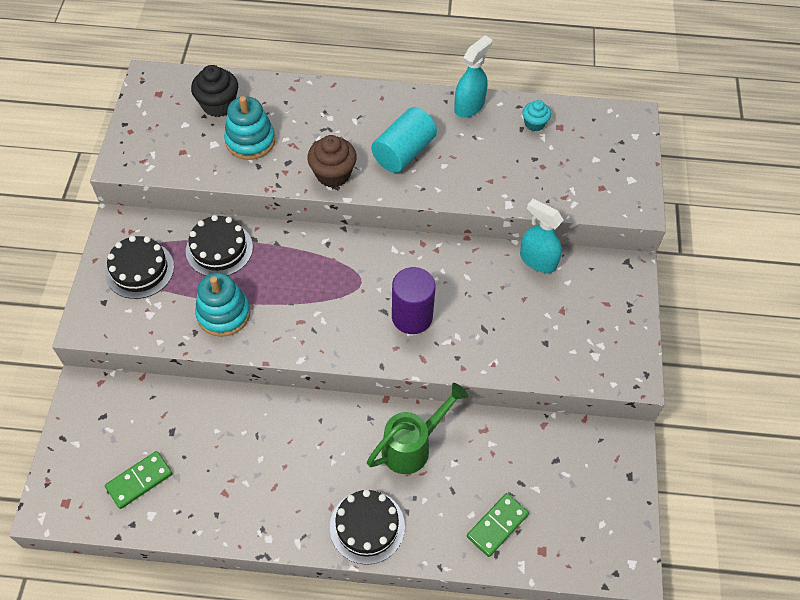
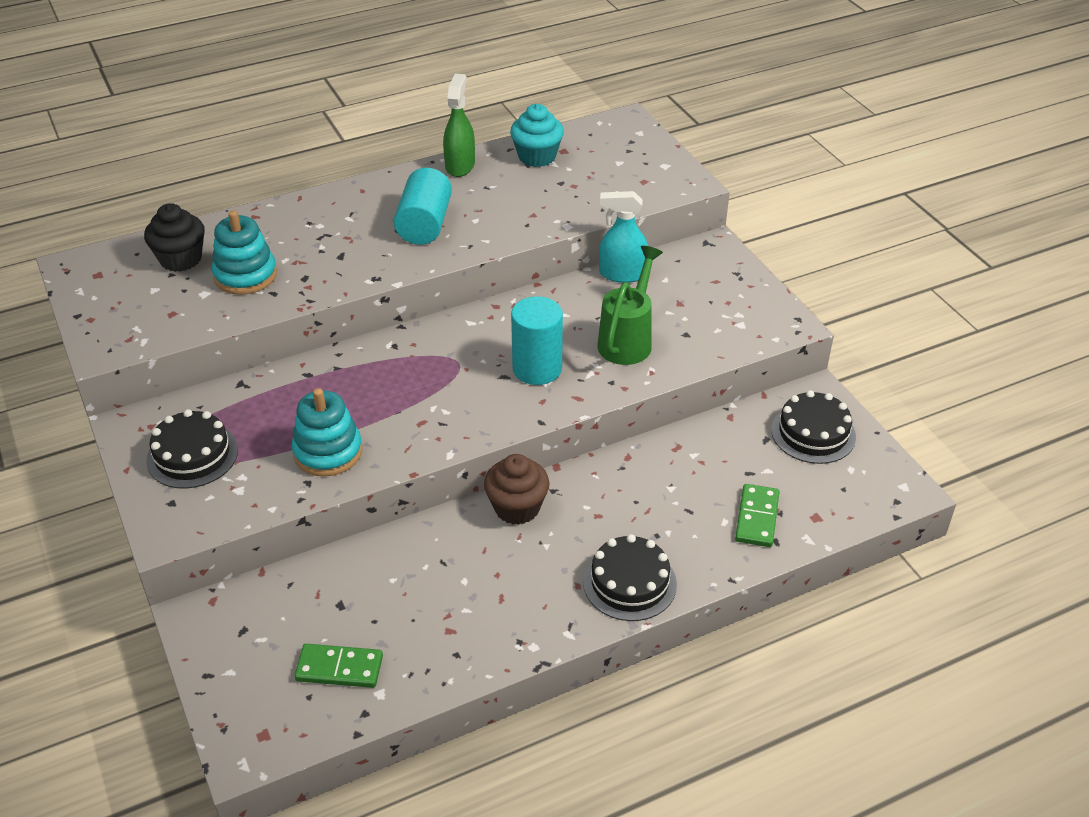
camera: 30 degrees left, 15 degrees down
(139, 481) = (339, 668): green domino -> green domino turned 75 degrees clockwise
(219, 249) = (274, 398): black cake -> black cake (813, 433)
(333, 174) = (364, 269): brown cupcake -> brown cupcake (517, 507)
(412, 317) = (537, 369): purple cylinder -> turquoise cylinder
(413, 446) = (618, 492): green watering can -> green watering can (628, 339)
(469, 106) = (460, 165): turquoise spray bottle -> green spray bottle
(534, 124) = (537, 157): turquoise cupcake -> turquoise cupcake, size x1.64

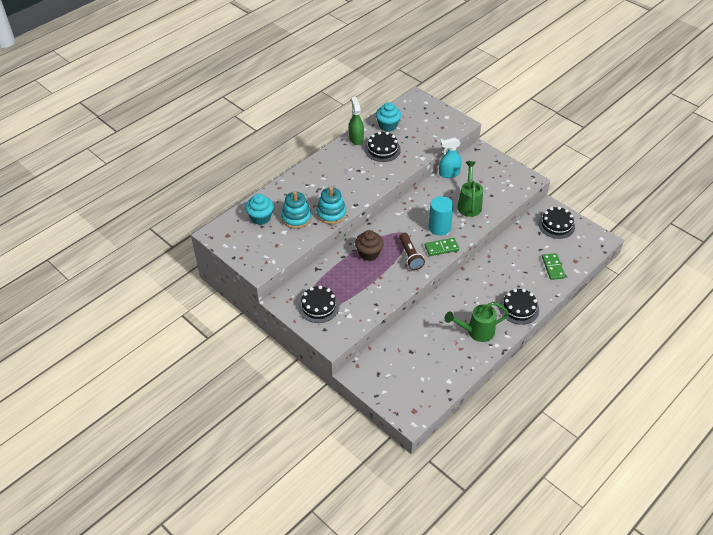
camera: 20 degrees left, 5 degrees up
(180, 259) = (260, 218): black cupcake -> turquoise cupcake
(328, 452) = (375, 289): turquoise stacking toy -> turquoise stacking toy (331, 214)
(339, 668) = (427, 376): green domino -> green domino (441, 248)
(424, 224) = (359, 173): turquoise cylinder -> none
(441, 407) = (410, 256): none -> brown flashlight
(497, 195) = (382, 149): none -> black cake
(504, 605) = (476, 332): none -> green watering can
(517, 507) = (457, 290): brown cupcake -> brown cupcake (369, 253)

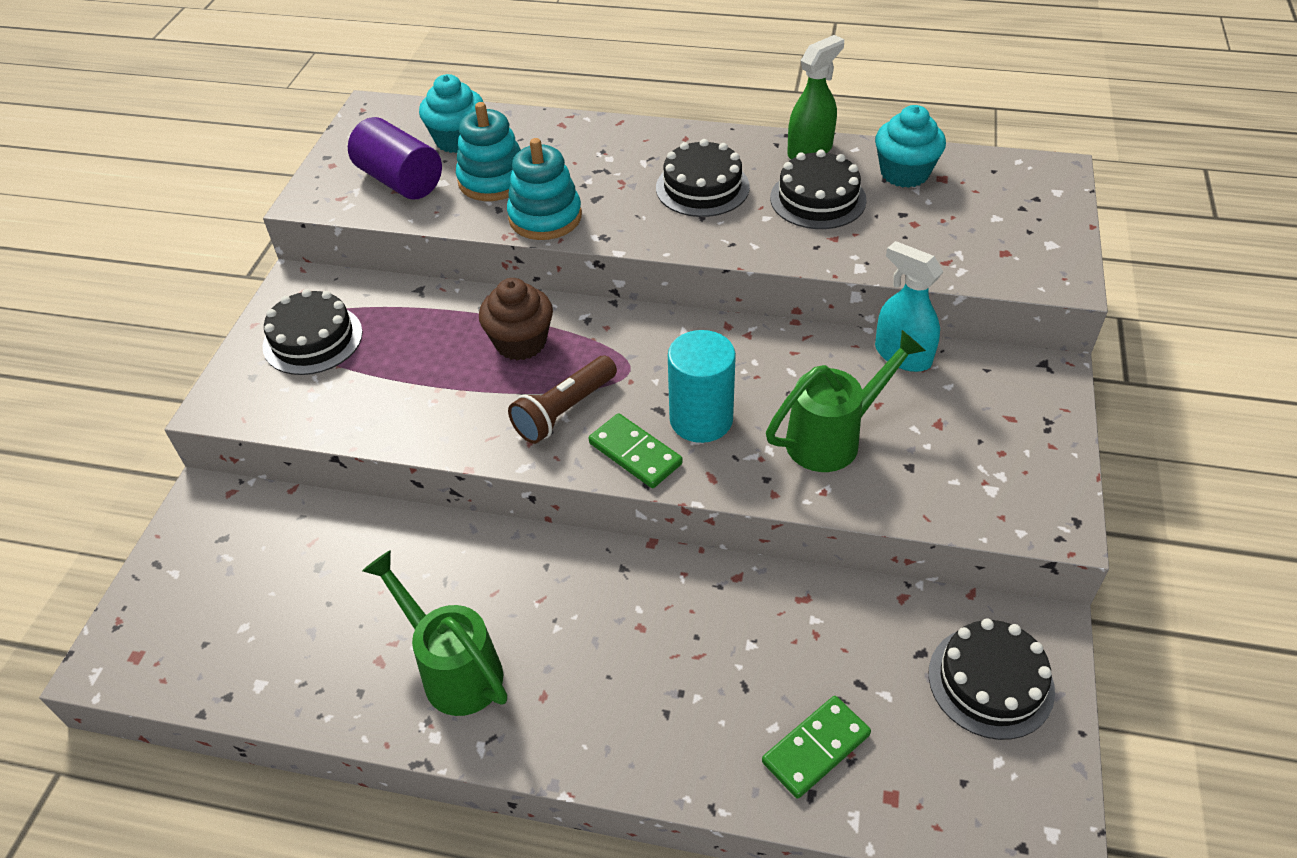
camera: 60 degrees right, 0 degrees up
(271, 242) = (400, 181): none -> purple cylinder
(519, 308) = (597, 731): black cake -> black cake (702, 187)

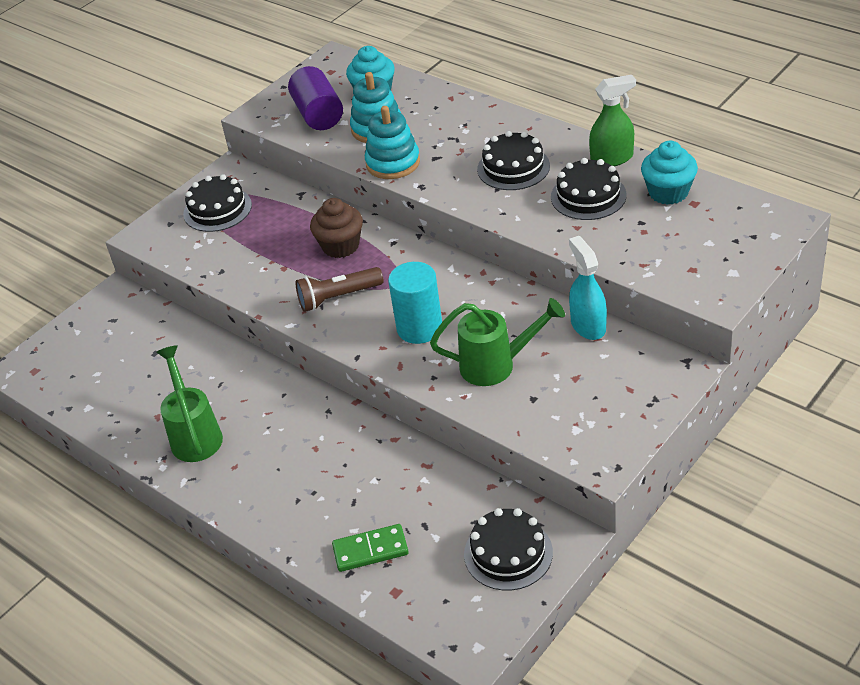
camera: 30 degrees right, 5 degrees down
(635, 453) = (363, 337): green domino -> none

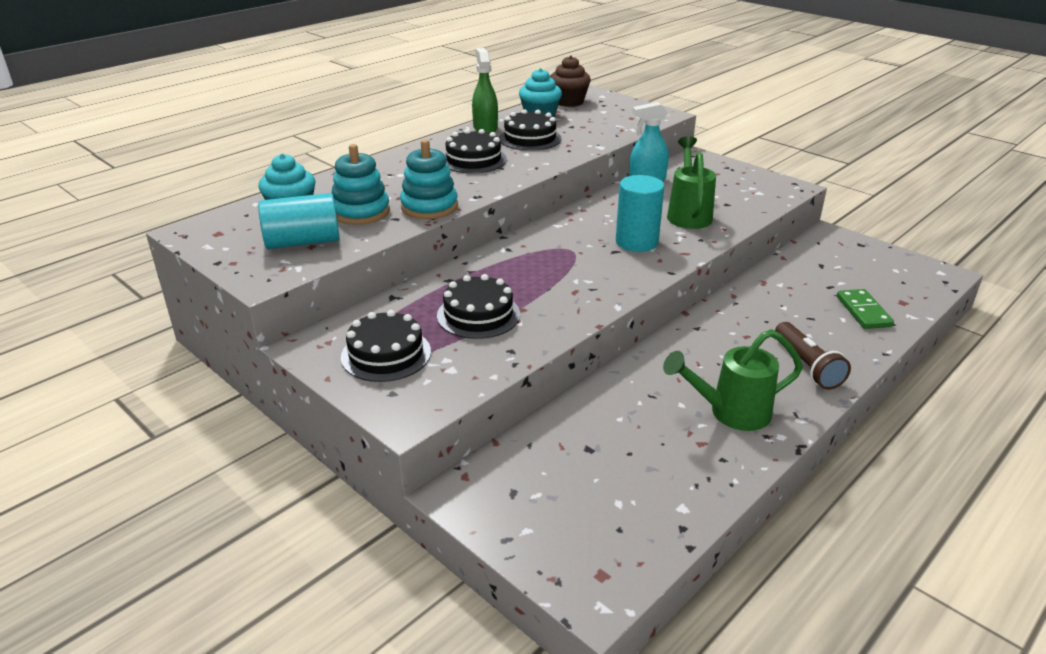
camera: 90 degrees left, 10 degrees down
(318, 114) = (303, 242): purple cylinder -> turquoise cylinder
(338, 297) = (582, 279): brown flashlight -> brown flashlight (807, 366)
(340, 246) = (500, 276): brown cupcake -> brown cupcake (569, 102)
(508, 553) = (849, 255): black cake -> black cake (478, 315)

